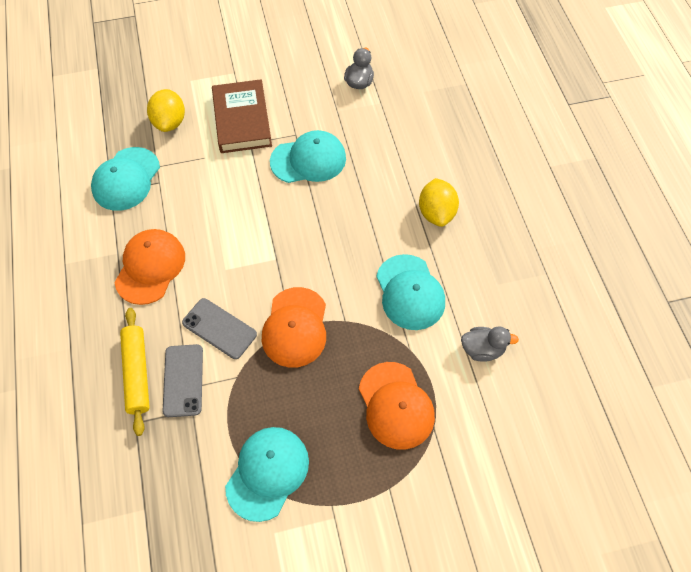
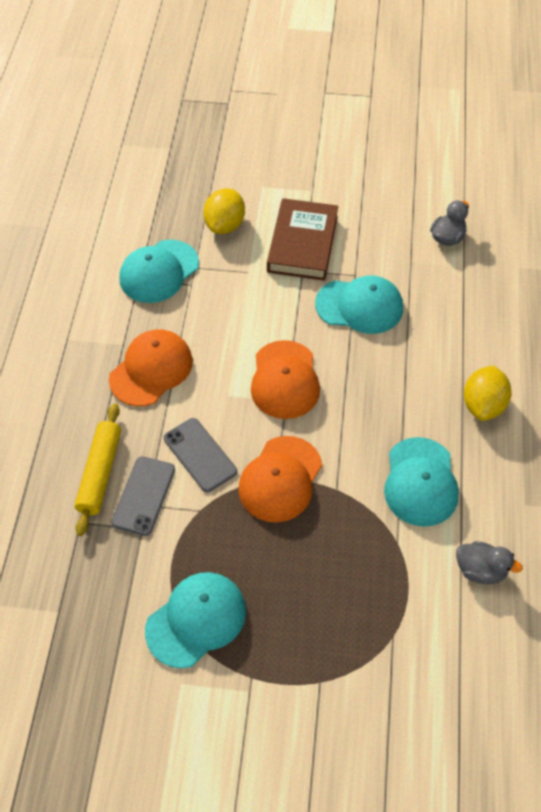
camera: 20 degrees right, 5 degrees down
(396, 405) = (360, 597): orange cap -> orange cap (285, 380)

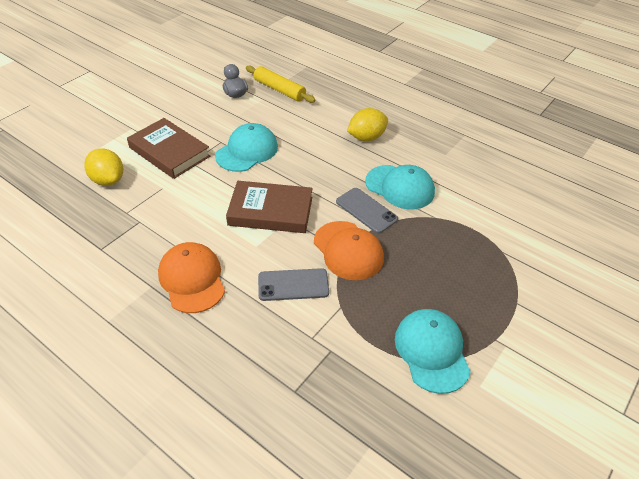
camera: 60 degrees left, 10 degrees down
(100, 473) = (258, 356): yellow rolling pin -> yellow rolling pin (279, 90)
(143, 496) = (302, 336): grey phone -> grey phone (366, 210)
(159, 271) = (107, 234): turquoise cap -> none
(285, 380) = (270, 211): orange cap -> brown book
(480, 570) = (477, 192): grey duck -> none
(483, 405) = (366, 137): yellow lemon -> yellow lemon turned 75 degrees counterclockwise

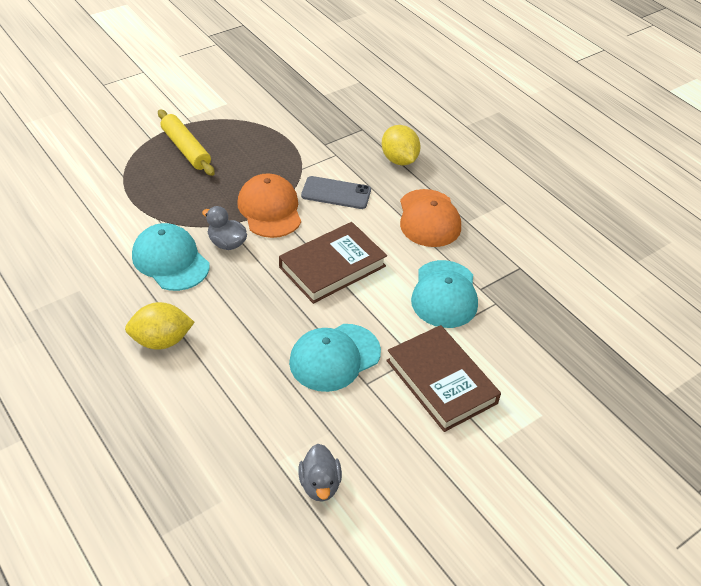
camera: 165 degrees left, 0 degrees up
(108, 180) = (522, 353): yellow lemon -> yellow lemon (399, 160)
(270, 211) = (332, 266): brown book -> brown book turned 60 degrees counterclockwise
(279, 90) = (241, 477): yellow rolling pin -> yellow rolling pin (186, 149)
(366, 210) = (227, 243): grey phone -> grey duck
(432, 351) = (247, 126): turquoise cap -> turquoise cap (444, 294)

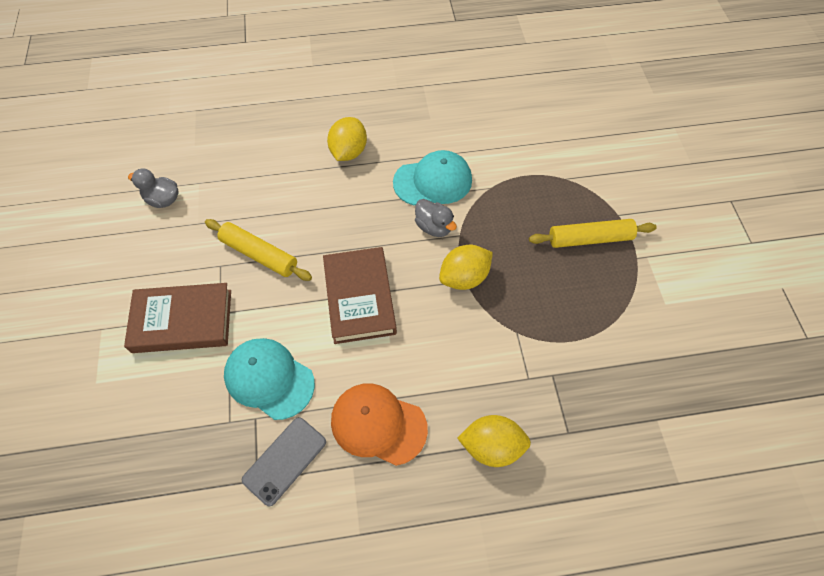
camera: 120 degrees right, 15 degrees up
(227, 243) = (434, 227): grey duck -> grey duck turned 75 degrees clockwise
(270, 209) = (464, 277): orange cap -> yellow lemon
(334, 357) = (259, 254): turquoise cap -> yellow rolling pin
(336, 193) = (462, 348): grey phone -> grey phone (284, 460)

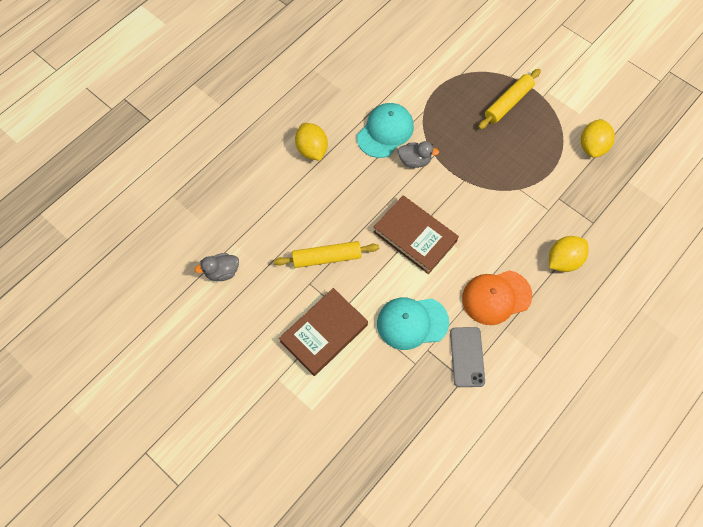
camera: 40 degrees left, 5 degrees up
(464, 277) = (461, 179): yellow lemon -> yellow lemon (592, 146)

